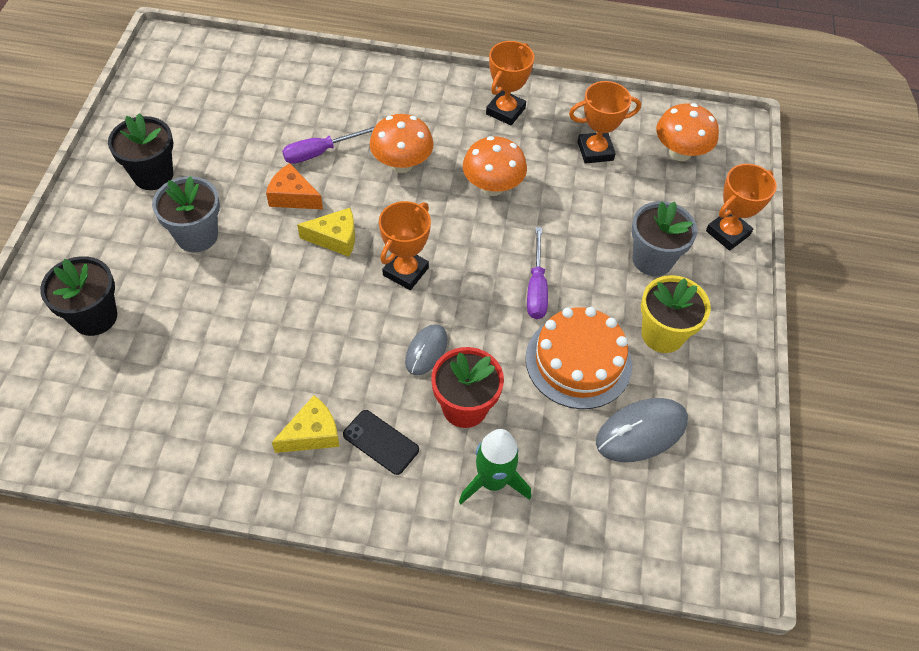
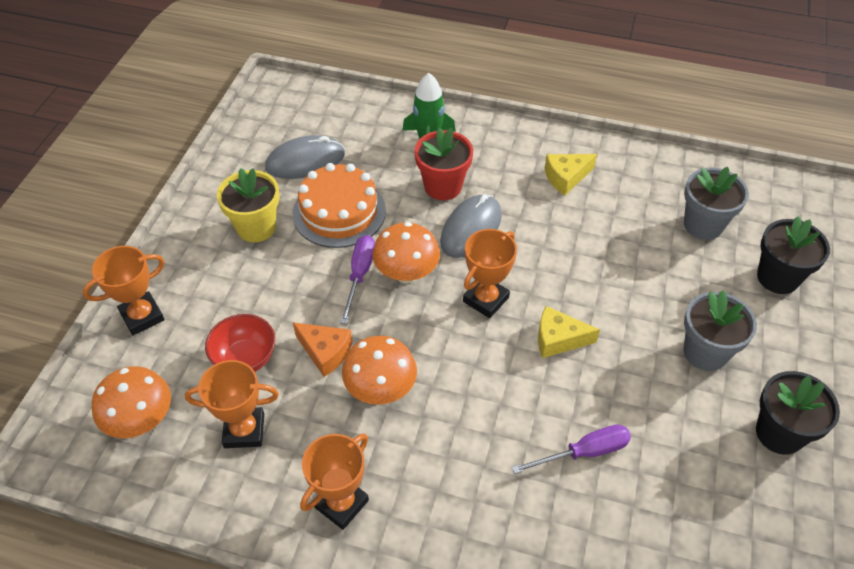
camera: 170 degrees left, 5 degrees down
(293, 197) = (610, 392): orange cheese -> orange cheese (325, 352)
(381, 442) = (511, 169): black phone -> none
(402, 164) = (484, 428): orange mushroom -> orange mushroom (406, 273)
(426, 351) = (471, 229): grey mouse -> grey mouse, size x1.57
(617, 203) = (245, 358): none -> red bowl
(652, 259) = (234, 294): grey flower pot -> grey flower pot (703, 225)

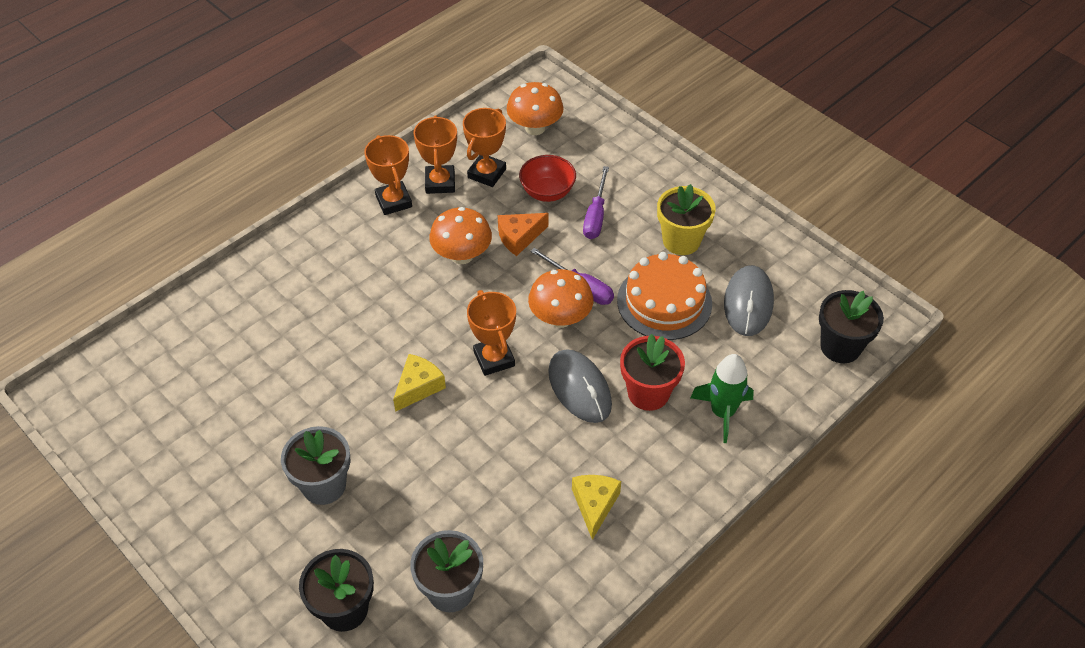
camera: 120 degrees right, 0 degrees up
(142, 316) = (628, 150): orange trophy -> orange trophy (440, 183)
(584, 452) = (316, 347): purple screwdriver -> purple screwdriver (596, 215)
(779, 433) = (220, 485): black flower pot -> black flower pot (840, 347)

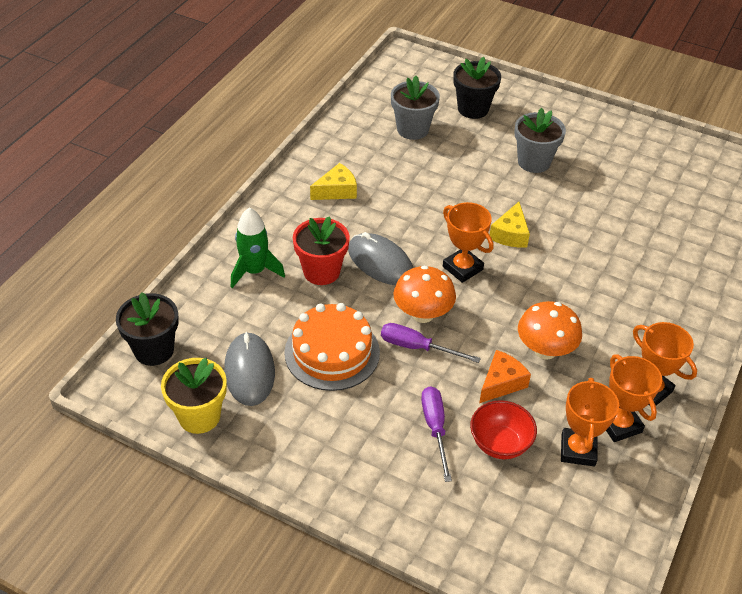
camera: 160 degrees right, 5 degrees down
(535, 128) = (560, 532): orange mushroom -> none
(594, 505) = (336, 191): yellow cheese -> yellow cheese turned 105 degrees counterclockwise
(681, 241) = (334, 422): yellow flower pot -> yellow flower pot (199, 416)

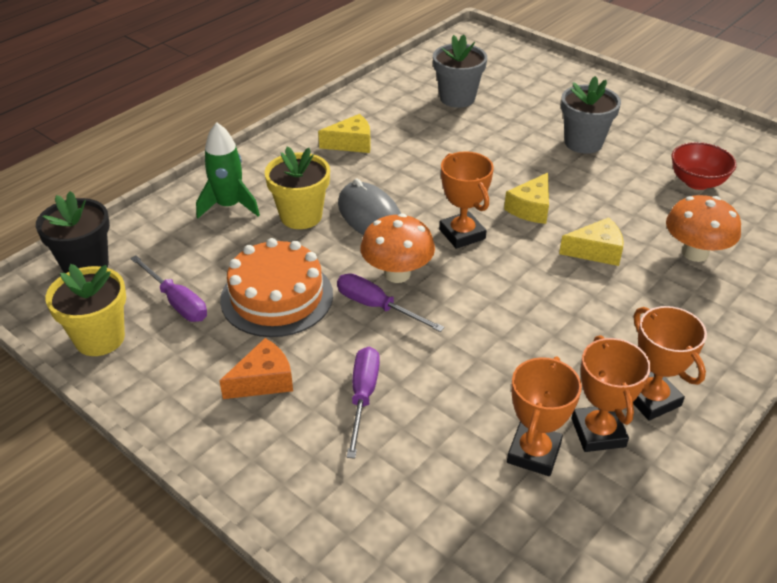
camera: 15 degrees right, 5 degrees down
(249, 371) = (176, 302): grey mouse -> purple screwdriver
(321, 271) = (301, 216): red flower pot -> yellow flower pot
(473, 109) = (531, 87): black flower pot -> none
(500, 444) = (436, 428): red bowl -> red bowl (697, 182)
(501, 383) = (463, 360): orange cheese -> orange cheese (263, 380)
(545, 350) = (530, 333): orange mushroom -> orange mushroom (695, 253)
(574, 267) = (596, 251): none -> yellow cheese

